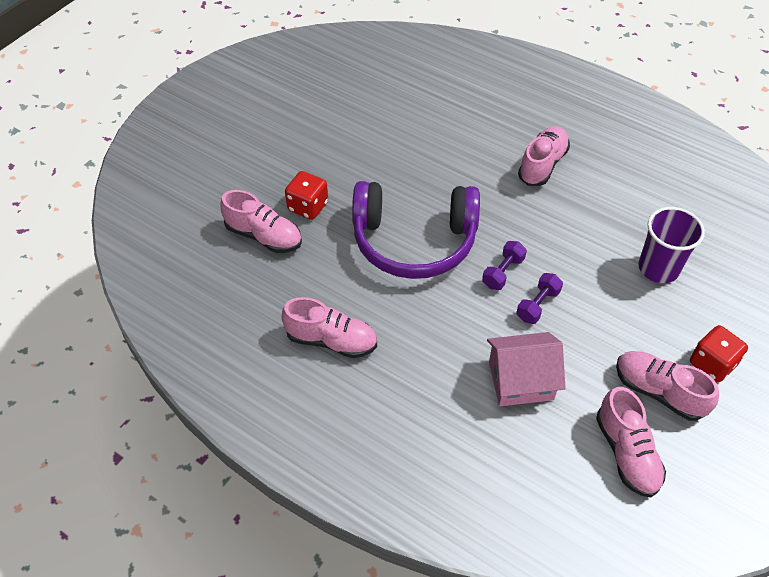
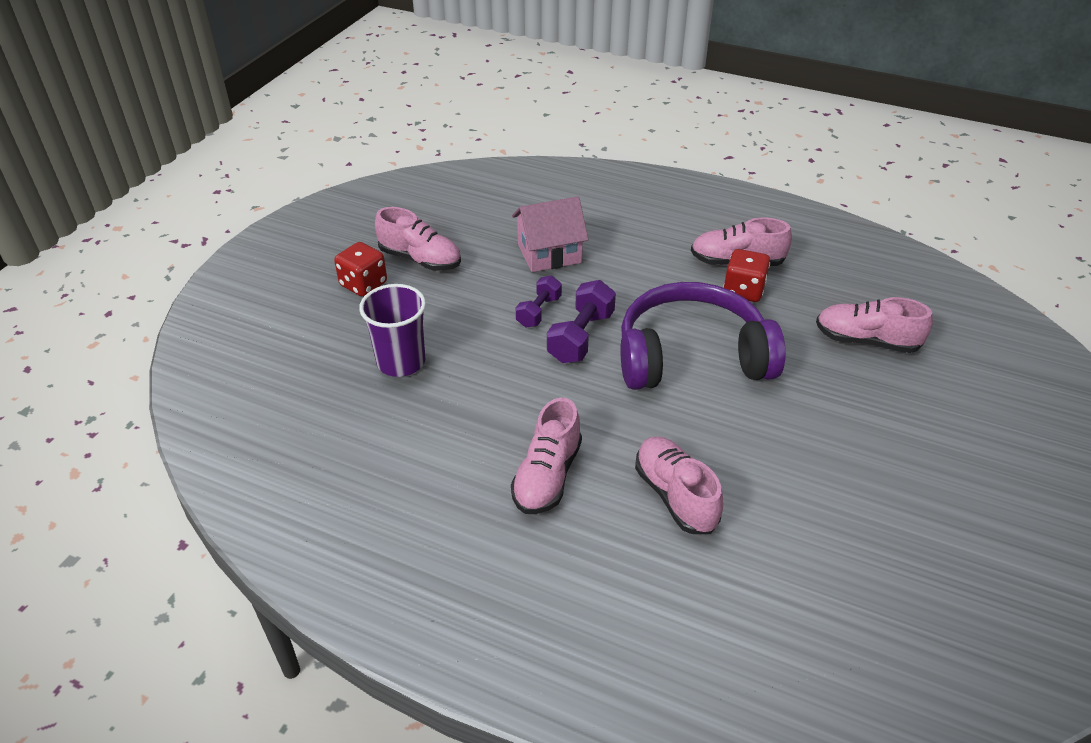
camera: 170 degrees right, 10 degrees down
(308, 206) = (837, 379): red dice -> red dice (743, 291)
(503, 272) = (581, 337): purple dumbbell -> purple dumbbell, size x1.52
(626, 453) = (455, 220): pink shoe -> pink shoe (675, 496)

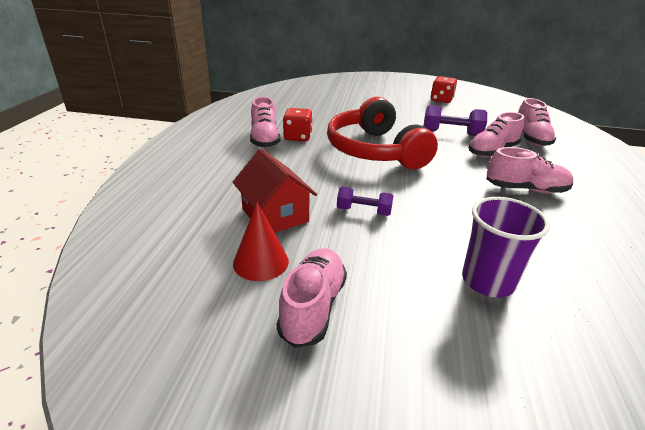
camera: 105 degrees left, 10 degrees down
(363, 284) = (386, 352): red dice -> red dice (441, 100)
(482, 240) = (261, 262): none -> red cone
(549, 253) = (275, 215): pink house -> red house
(581, 337) = (383, 189): purple dumbbell -> purple dumbbell (451, 133)
(691, 356) = (375, 150): purple headphones -> red headphones
(866, 341) = (329, 109): pink shoe -> pink shoe (530, 138)

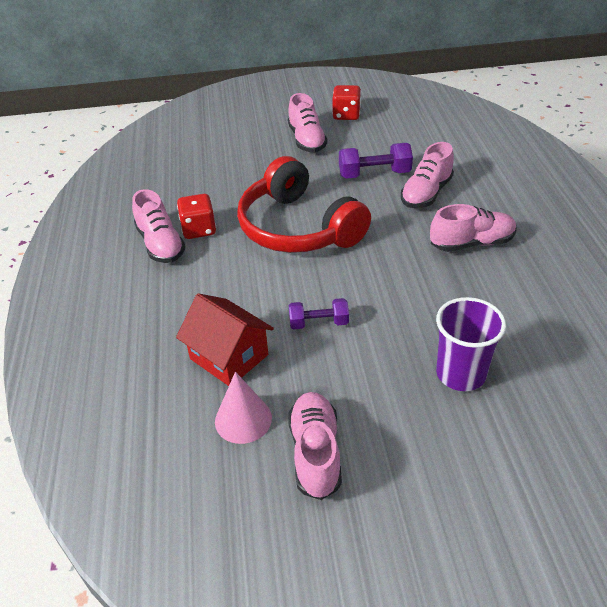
camera: 15 degrees left, 10 degrees up
(261, 262) = (243, 419): red cone -> pink cone
(530, 138) = (462, 159): pink shoe -> pink shoe (307, 140)

